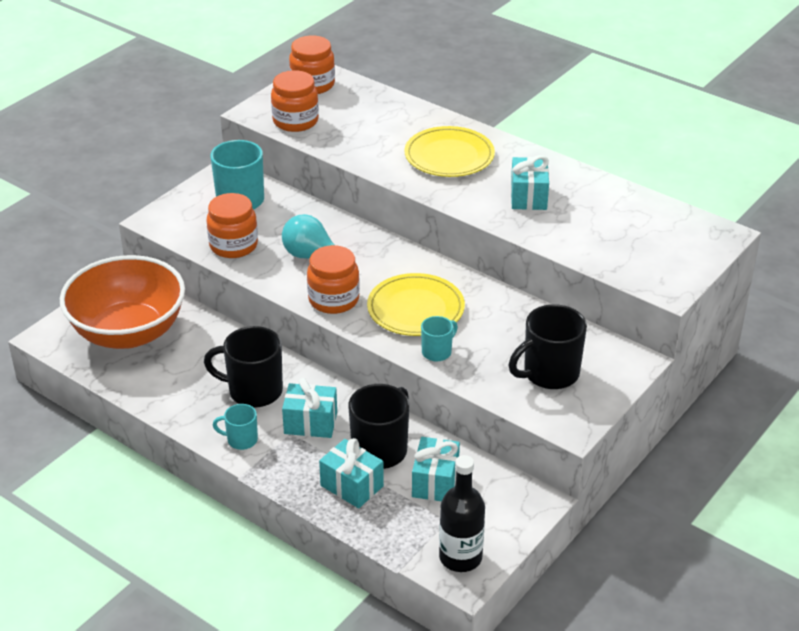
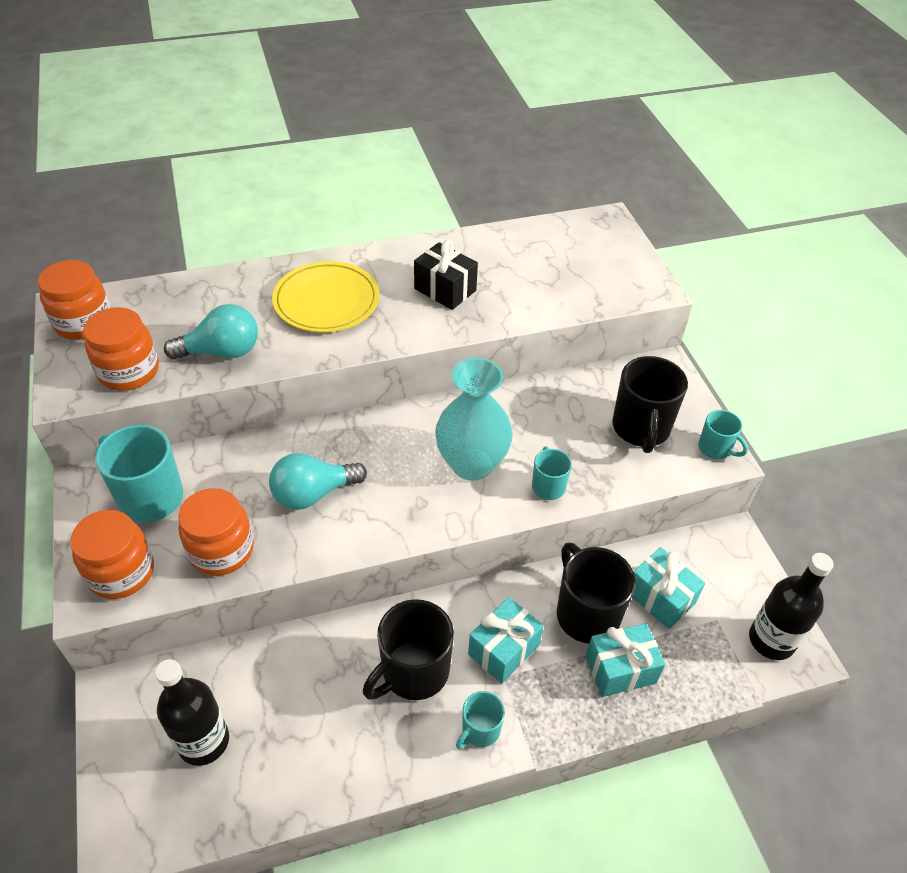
camera: 55 degrees left, 10 degrees up
(128, 332) = (203, 741): orange bowl -> black bottle
(333, 300) = (398, 518): orange jar -> orange jar (121, 572)
(352, 143) = (222, 352): none -> turquoise light bulb
(415, 309) = (471, 464): yellow plate -> turquoise vase
(528, 196) = (445, 290): turquoise gift -> black gift
(577, 420) = (715, 448): none -> turquoise mug

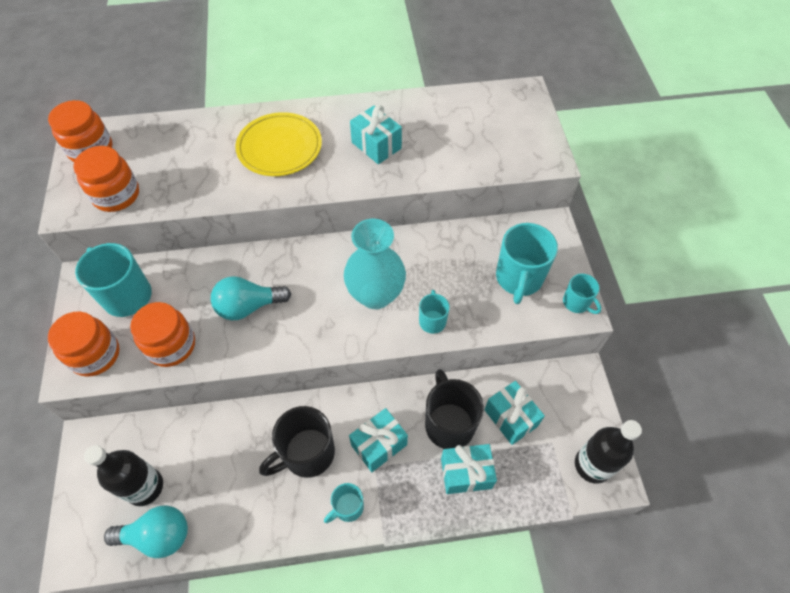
camera: 10 degrees right, 10 degrees up
(222, 352) = (190, 185): turquoise light bulb -> turquoise light bulb (158, 536)
(445, 290) = (376, 145): black gift -> turquoise gift
(641, 428) = (519, 278): black mug -> turquoise mug

